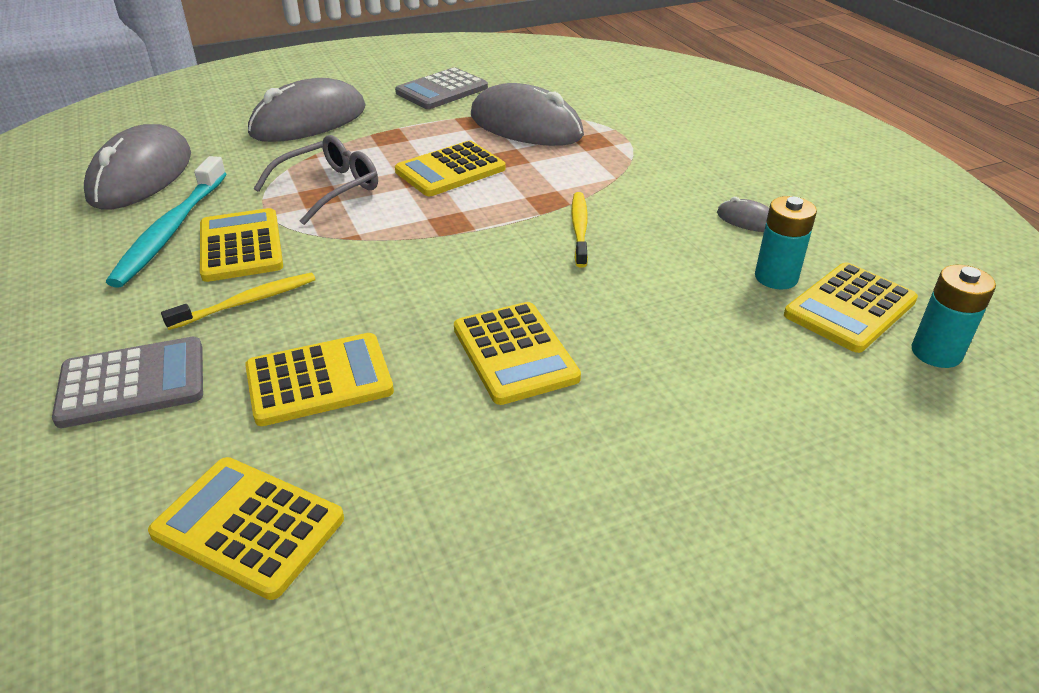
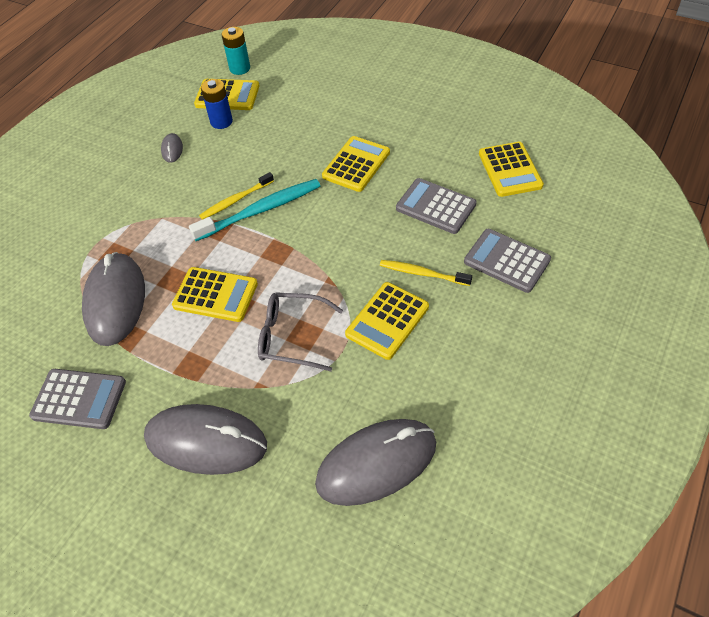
camera: 125 degrees left, 15 degrees up
(171, 230) = (409, 370): turquoise toothbrush -> turquoise toothbrush (261, 210)
(319, 380) = (435, 206): yellow calculator -> grey calculator
(776, 277) = (221, 121): turquoise battery -> blue battery

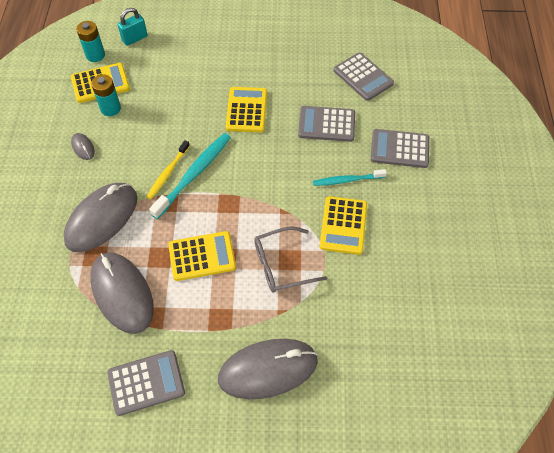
camera: 30 degrees left, 5 degrees up
(221, 121) = (110, 108): blue battery -> turquoise battery
(287, 63) = (135, 39): none -> turquoise padlock
(376, 463) = (396, 331): grey mouse -> grey mouse (102, 219)
(422, 273) = (347, 180): yellow toothbrush -> turquoise toothbrush
(510, 170) = (363, 77): yellow calculator -> grey calculator

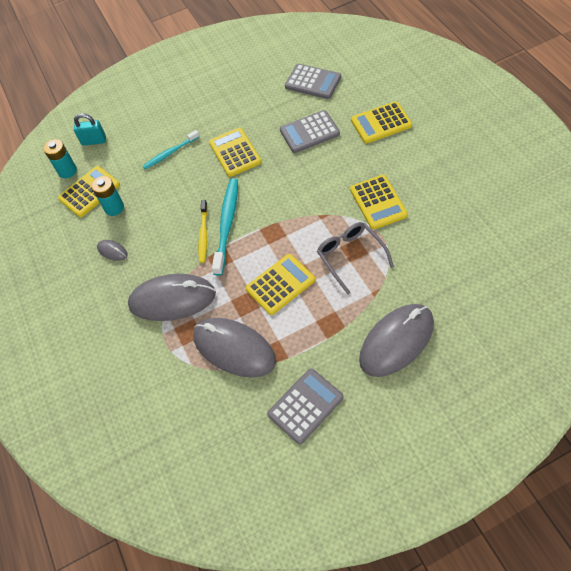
camera: 20 degrees left, 0 degrees up
(102, 219) = (172, 299): grey mouse -> grey mouse turned 75 degrees clockwise
(135, 39) = (94, 141): turquoise padlock -> turquoise padlock turned 60 degrees clockwise
(282, 265) = (351, 257): grey glasses -> grey glasses turned 105 degrees clockwise
(347, 180) = (356, 167): turquoise toothbrush -> turquoise toothbrush (170, 153)
(399, 149) = (381, 123): grey calculator -> yellow calculator

